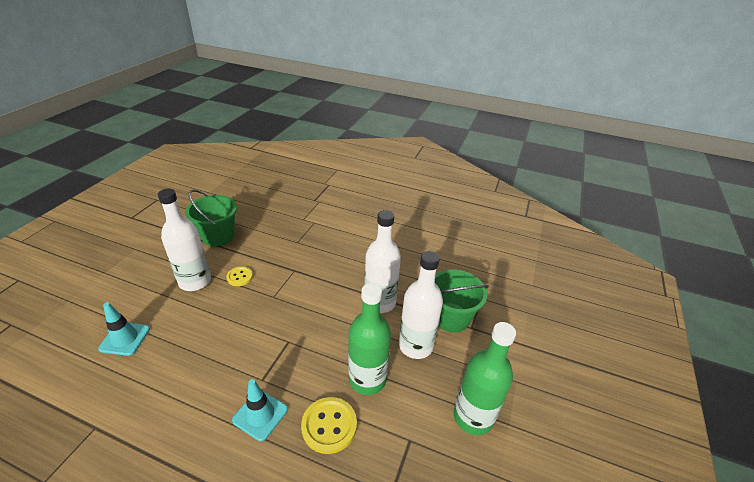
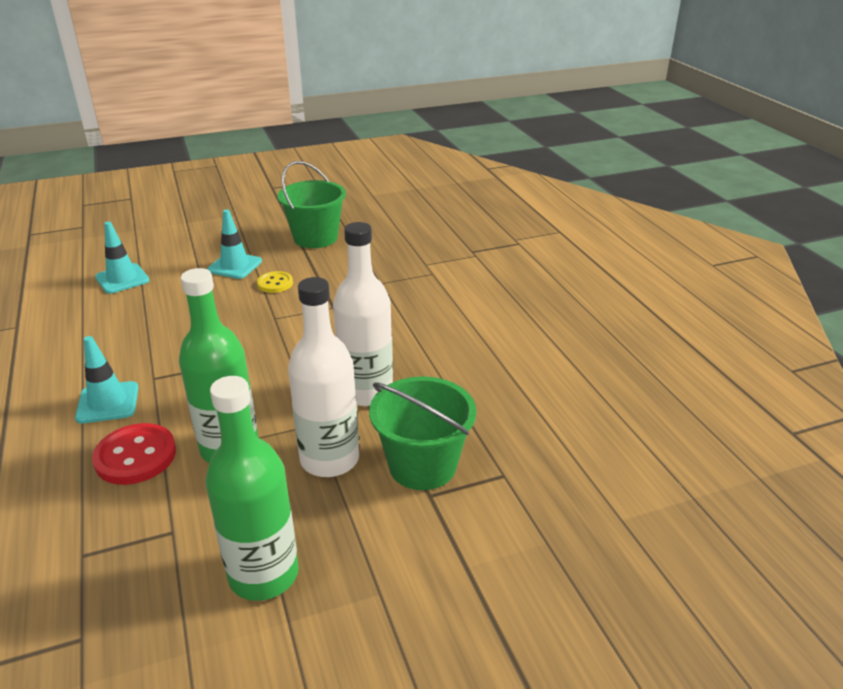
camera: 50 degrees right, 5 degrees down
(195, 281) = (235, 266): white bottle -> turquoise traffic cone
(329, 426) = (135, 456): yellow button -> red button

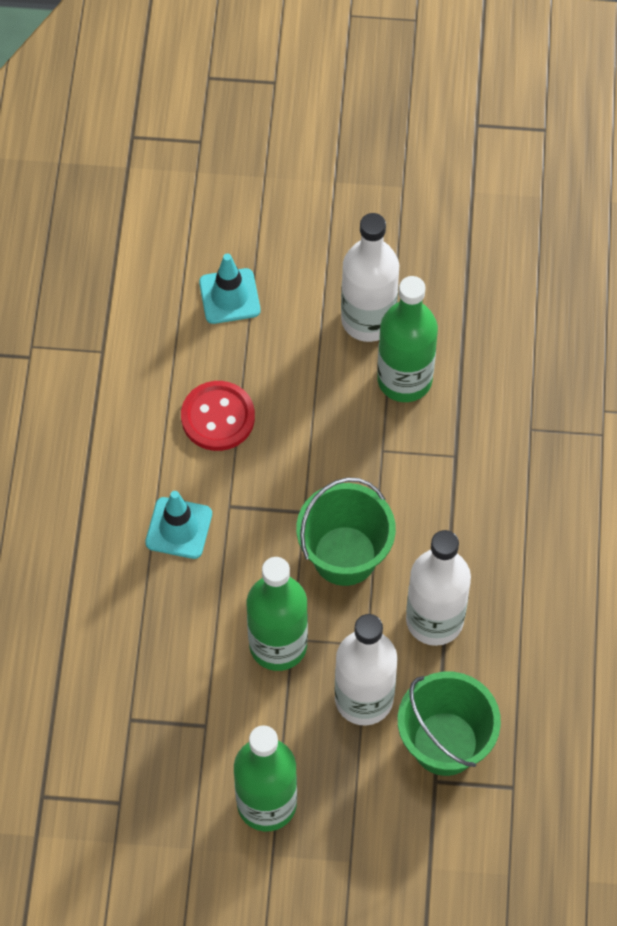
camera: 25 degrees right, 30 degrees up
(135, 456) = (192, 618): red button -> red button (218, 417)
(235, 266) = (368, 319): turquoise traffic cone -> white bottle
(275, 283) = (404, 379): yellow button -> green bottle
(315, 238) = (489, 291): green bucket -> green bucket (344, 555)

